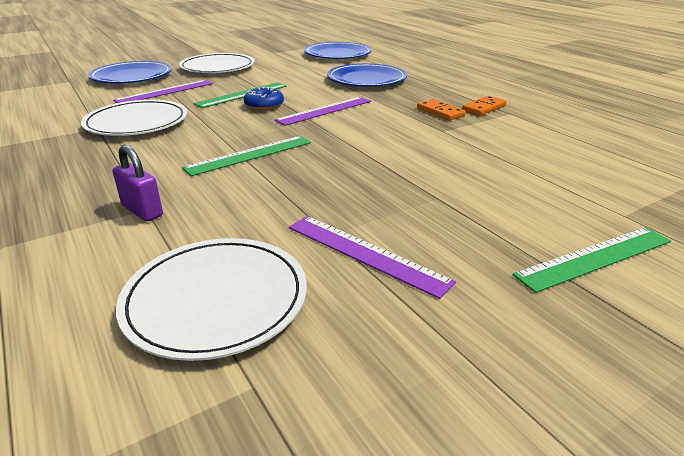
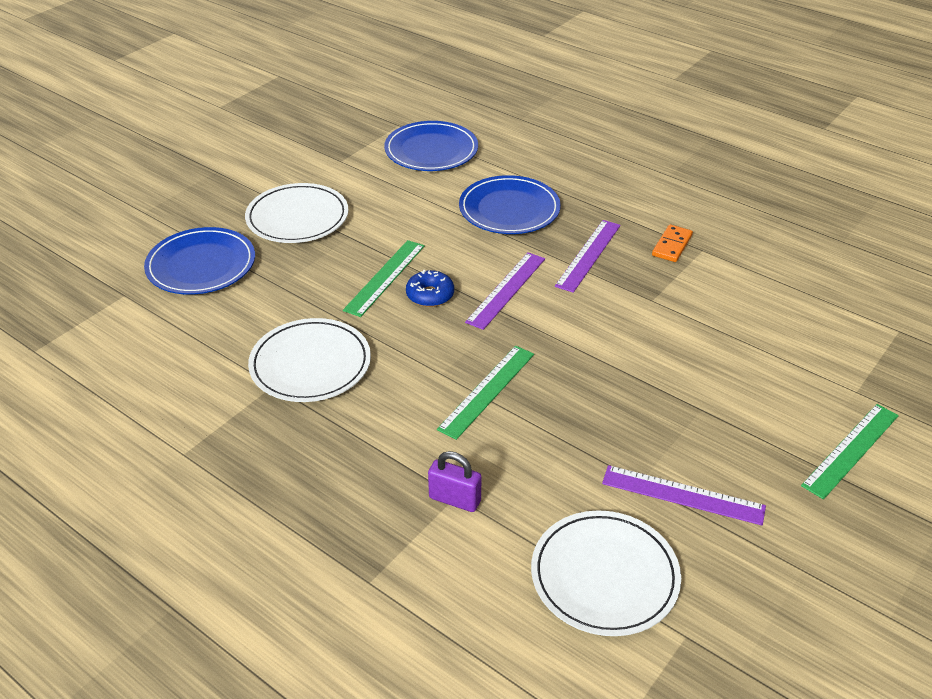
camera: 20 degrees left, 10 degrees up
(165, 92) = (282, 292): purple ruler -> purple ruler (588, 255)
(440, 112) = (631, 264): orange domino -> none

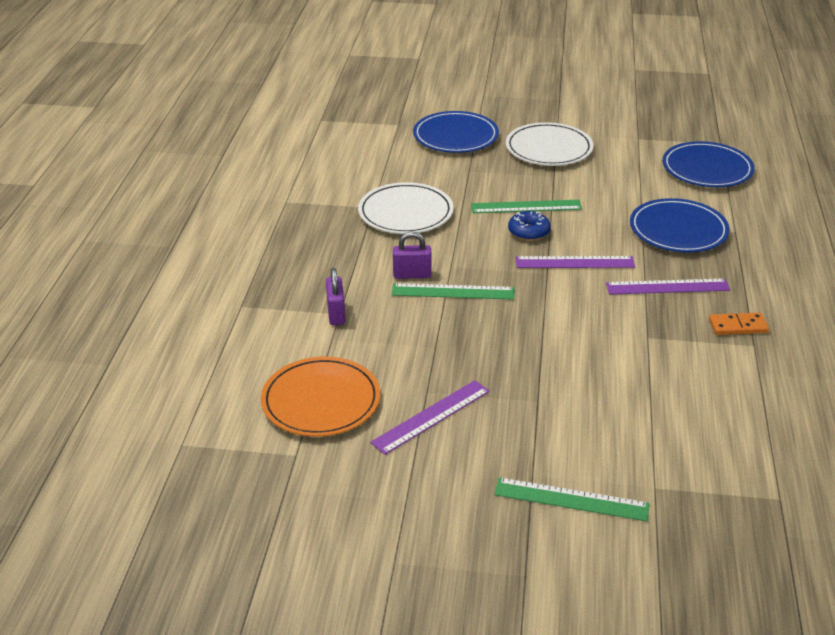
camera: 60 degrees right, 5 degrees down
(432, 408) = (412, 275): none -> purple padlock
(604, 576) = (321, 401): white plate -> orange plate
(682, 495) = (431, 416): purple ruler -> purple ruler turned 60 degrees clockwise

